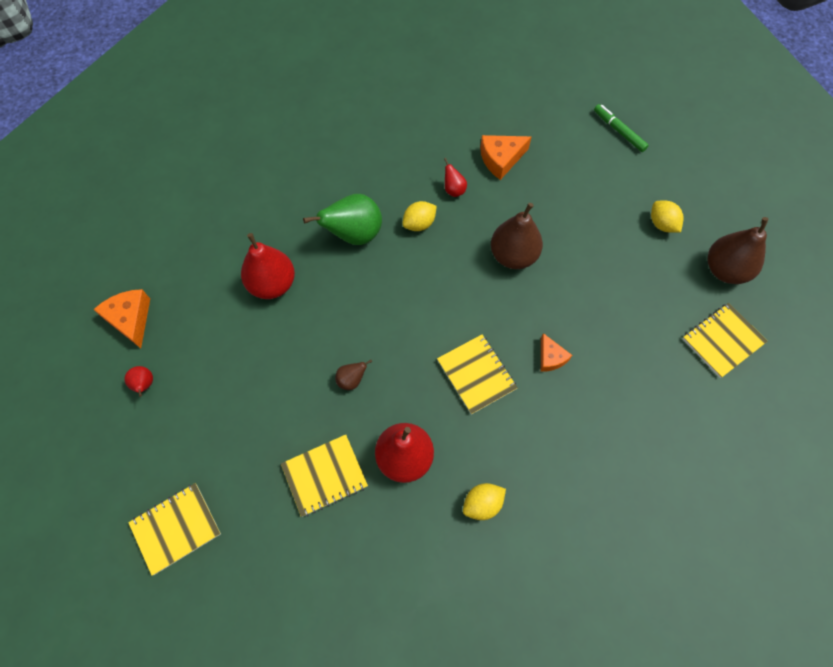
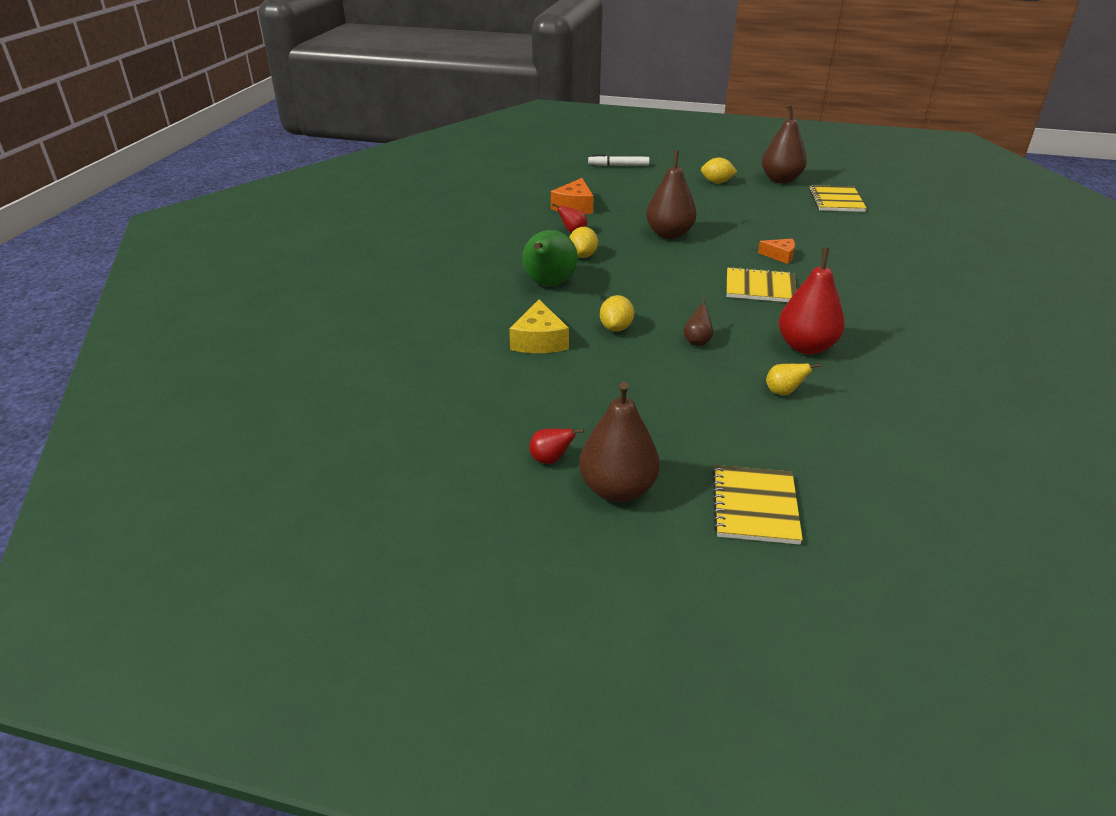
camera: 50 degrees left, 30 degrees down
(130, 319) = (454, 437): orange cheese -> none
(140, 440) = (617, 489): none -> brown pear
(272, 284) = (539, 340): red pear -> yellow cheese
(325, 476) = (783, 392): yellow notebook -> yellow pear
(482, 504) = (886, 330): yellow lemon -> yellow lemon (616, 328)
(619, 131) = (618, 165): green marker -> white marker

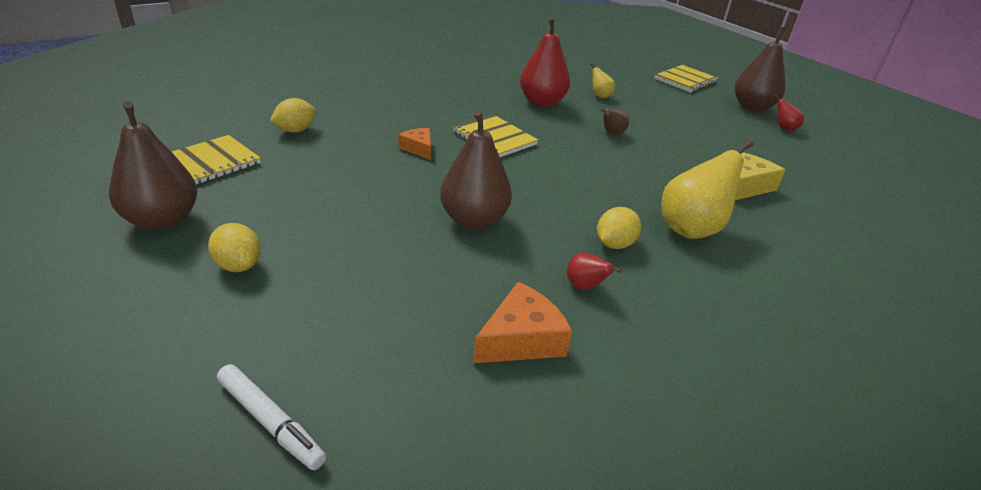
camera: 145 degrees left, 0 degrees up
(549, 284) = (691, 229): green pear -> yellow pear
(616, 328) = (665, 166): yellow lemon -> yellow lemon (295, 130)

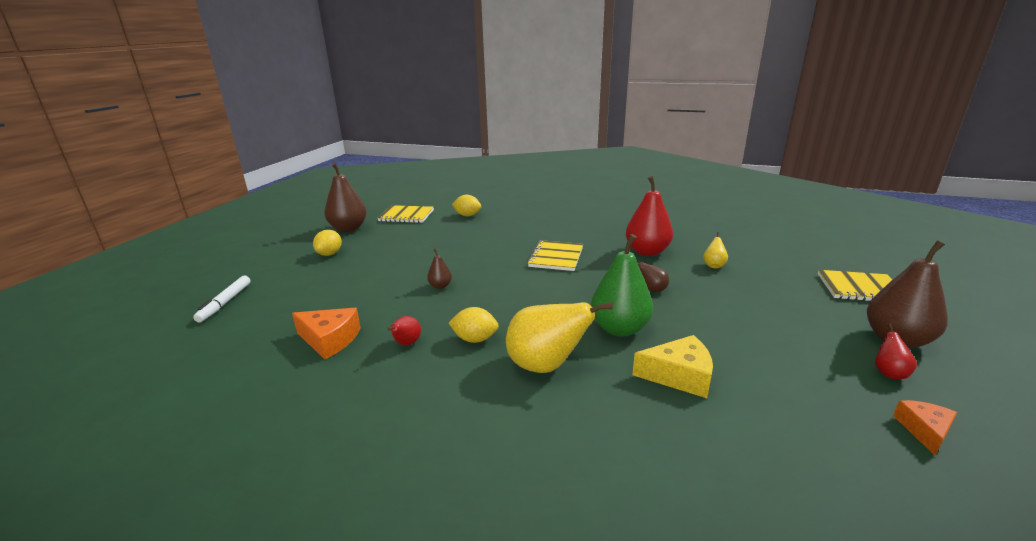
camera: 60 degrees right, 10 degrees down
(418, 148) = (500, 244): orange cheese -> orange cheese (924, 430)
(473, 220) = (440, 286): brown pear -> brown pear, size x0.47
(661, 174) = (619, 329): none -> green pear

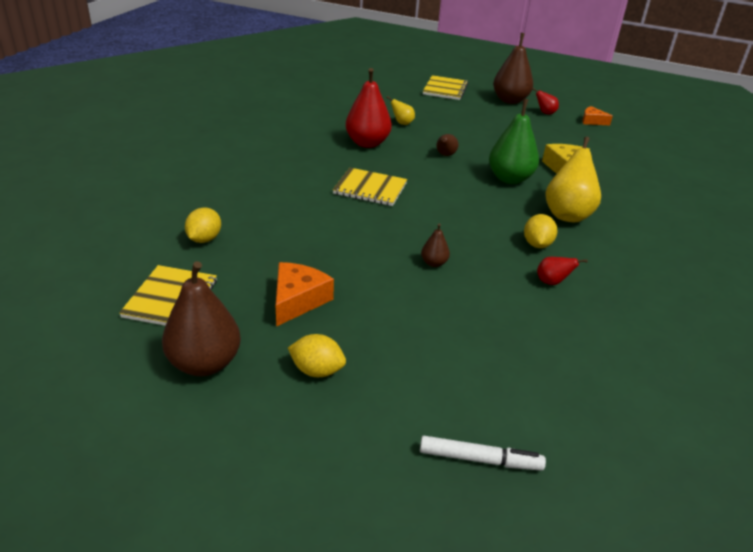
camera: 90 degrees left, 10 degrees up
(330, 340) = (555, 334): orange cheese -> orange cheese (297, 300)

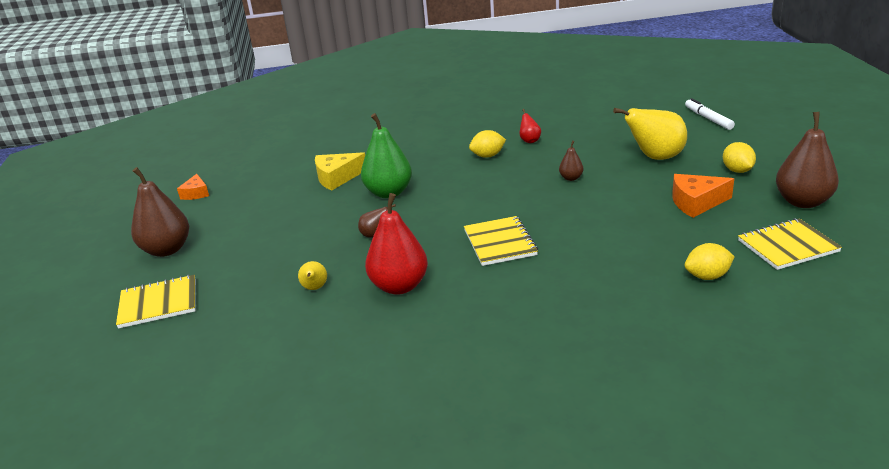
camera: 115 degrees left, 5 degrees down
(545, 113) = (193, 220): red pear -> none
(567, 214) = (425, 158): yellow pear -> yellow pear (655, 157)

